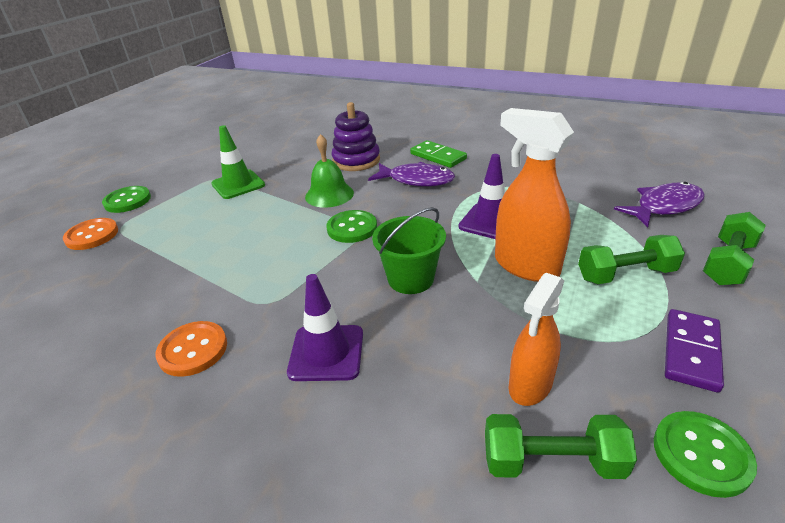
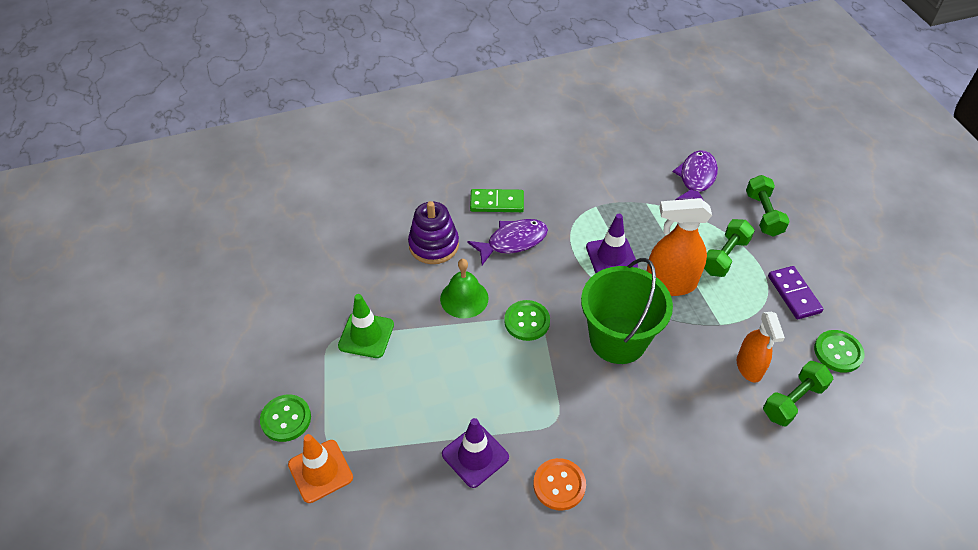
camera: 45 degrees left, 15 degrees up
(92, 235) = (320, 471): orange button -> orange traffic cone
(326, 353) = (636, 425): purple traffic cone -> purple traffic cone (475, 456)
(410, 279) = (618, 339): green bucket -> green bucket, size x1.56

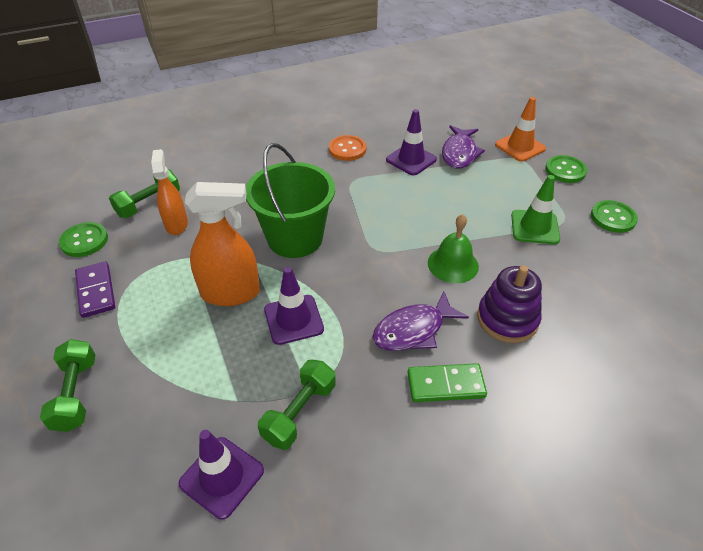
camera: 175 degrees right, 5 degrees down
(527, 321) = (384, 248): green button -> green button (613, 218)
(646, 164) = (222, 477): none -> purple traffic cone
(696, 179) = (149, 452): purple fish -> purple fish (459, 153)
(725, 256) = (155, 329): green dumbbell -> green dumbbell (299, 412)

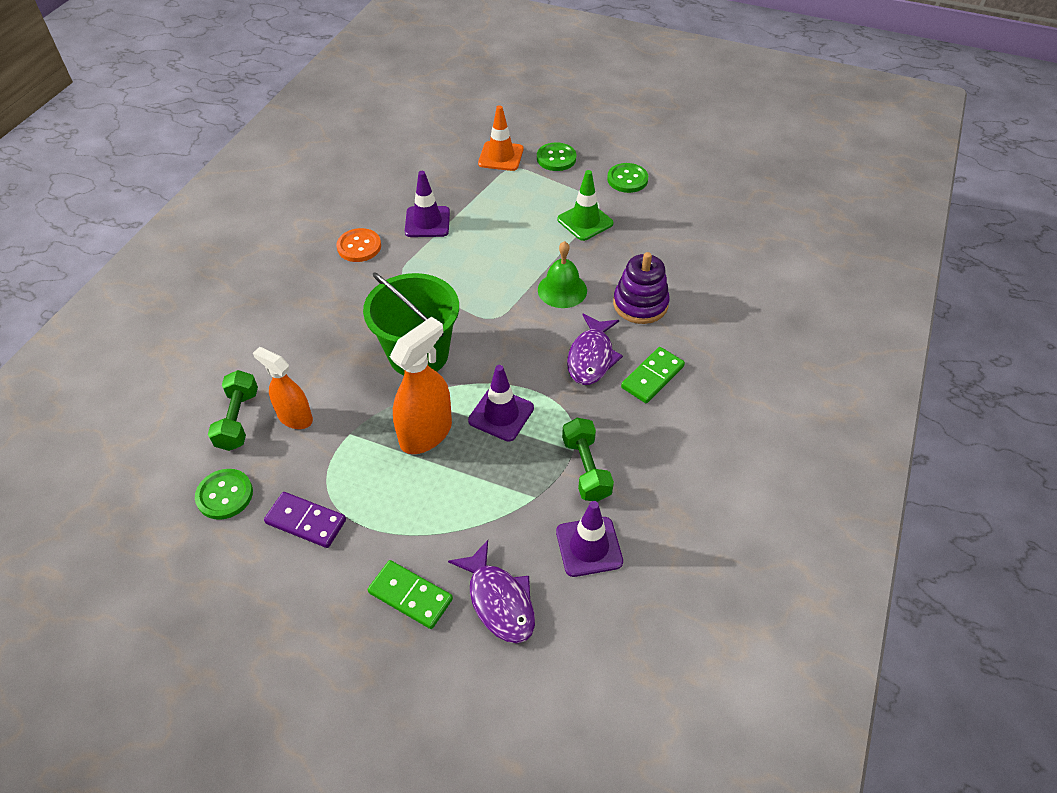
camera: 45 degrees left, 5 degrees up
(76, 394) = (410, 596): green dumbbell -> green domino
(459, 153) = (460, 191): purple fish -> purple fish (499, 600)

